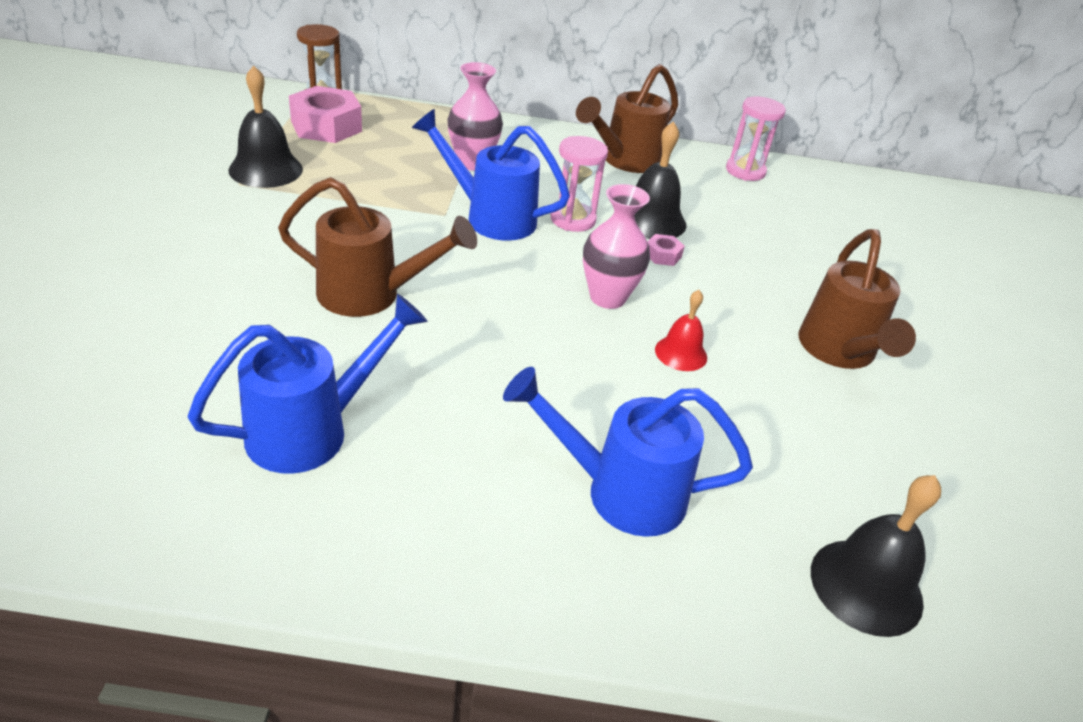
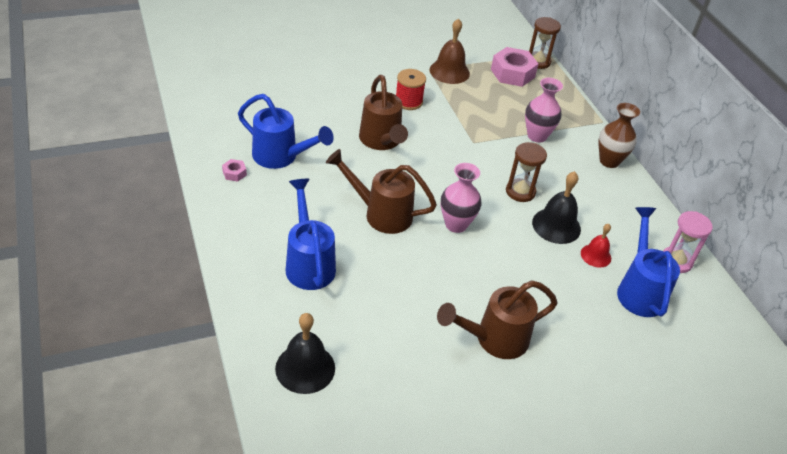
camera: 65 degrees right, 5 degrees up
(266, 169) = (449, 71): black bell -> brown bell
(298, 232) = (408, 101): none -> red spool
(491, 217) = (488, 159): blue watering can -> blue watering can (639, 290)
(557, 138) = (609, 161): none -> brown vase
(573, 219) = (520, 192): pink hourglass -> brown hourglass
(625, 161) = (616, 198): brown watering can -> brown watering can (381, 214)
(663, 255) = (521, 239): pink nut -> pink nut (234, 173)
(681, 353) = (431, 265): red bell -> red bell (595, 255)

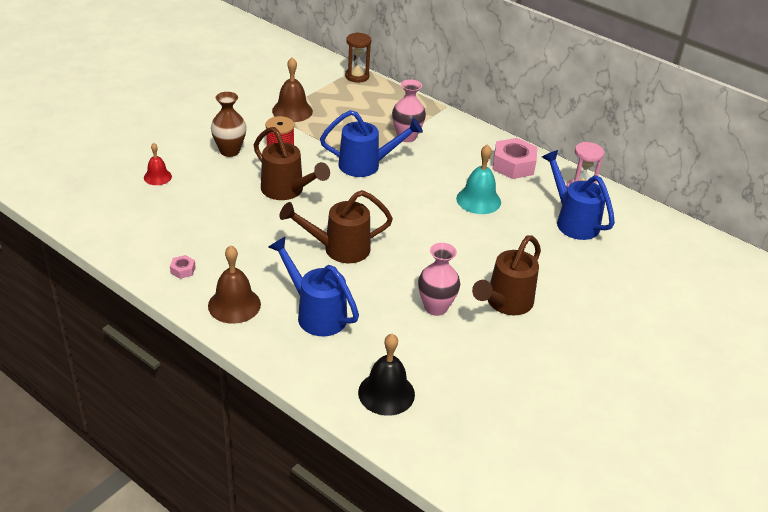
camera: 30 degrees left, 5 degrees down
(248, 222) = (234, 305): none -> brown bell
(281, 157) = (212, 239): blue watering can -> blue watering can (366, 165)
(456, 224) = (404, 231): pink vase -> pink vase (435, 307)
(512, 73) = (345, 93): pink nut -> pink nut (513, 165)
(520, 192) = (431, 185): brown hourglass -> none
(556, 225) = (478, 200): black bell -> turquoise bell
(595, 255) = (524, 210): red bell -> red bell (157, 177)
(609, 161) = (475, 135): brown vase -> brown vase (229, 151)

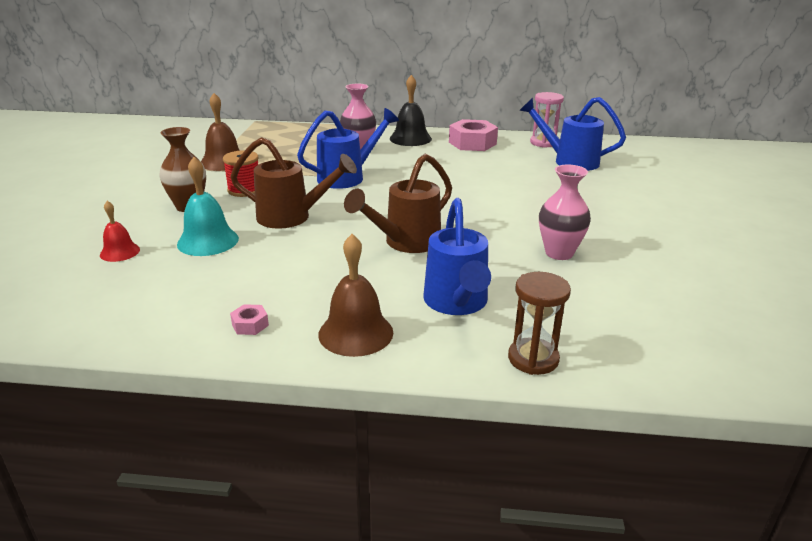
camera: 30 degrees left, 10 degrees down
(316, 313) = (457, 303): blue watering can -> blue watering can turned 105 degrees counterclockwise
(357, 76) = (260, 126): brown hourglass -> brown hourglass (533, 359)
(386, 393) = (625, 342): black bell -> black bell (410, 138)
(478, 200) = (479, 170): turquoise bell -> turquoise bell (208, 241)
(505, 303) = (608, 228): brown watering can -> none

